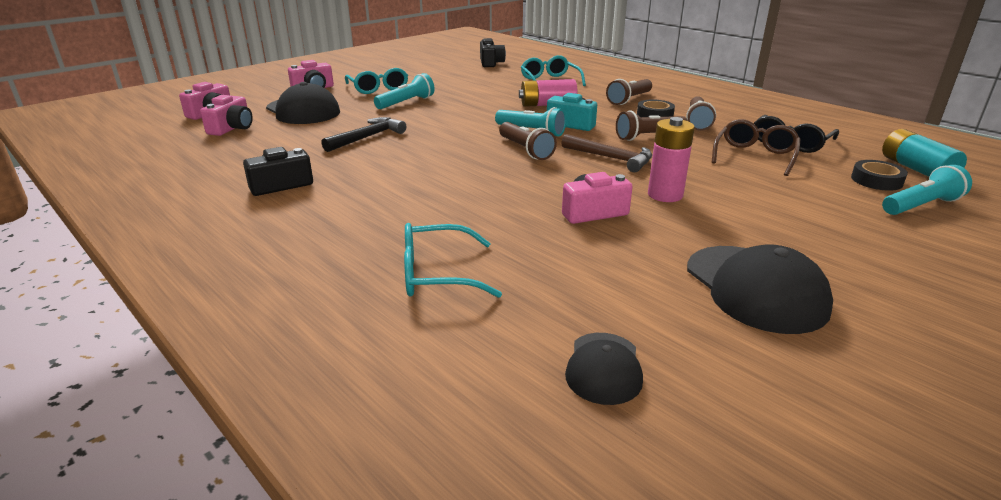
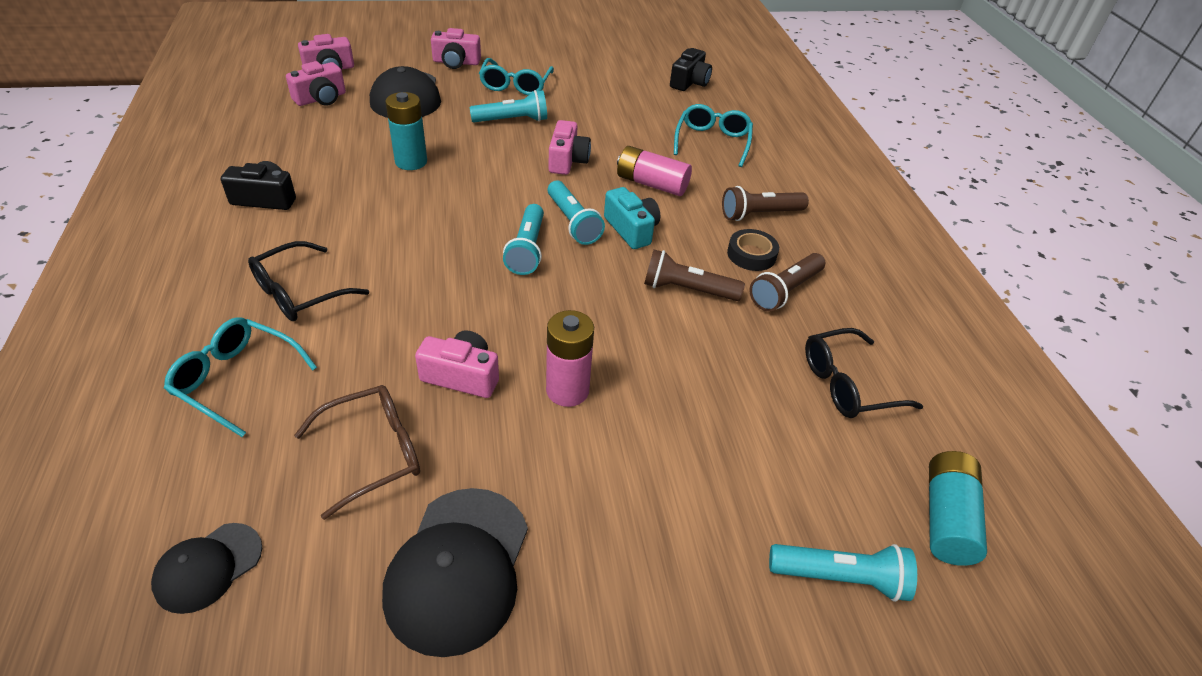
camera: 30 degrees right, 15 degrees up
(367, 137) = (411, 162): black hammer -> turquoise battery
(402, 218) = (299, 293): none -> black glasses
(477, 109) = (567, 160): none -> pink camera
(525, 150) = (527, 249): brown flashlight -> turquoise flashlight
(611, 158) = (594, 305): brown hammer -> none
(754, 156) = (763, 383): brown glasses -> brown glasses (374, 453)
(876, 180) = (854, 505): black tape -> none

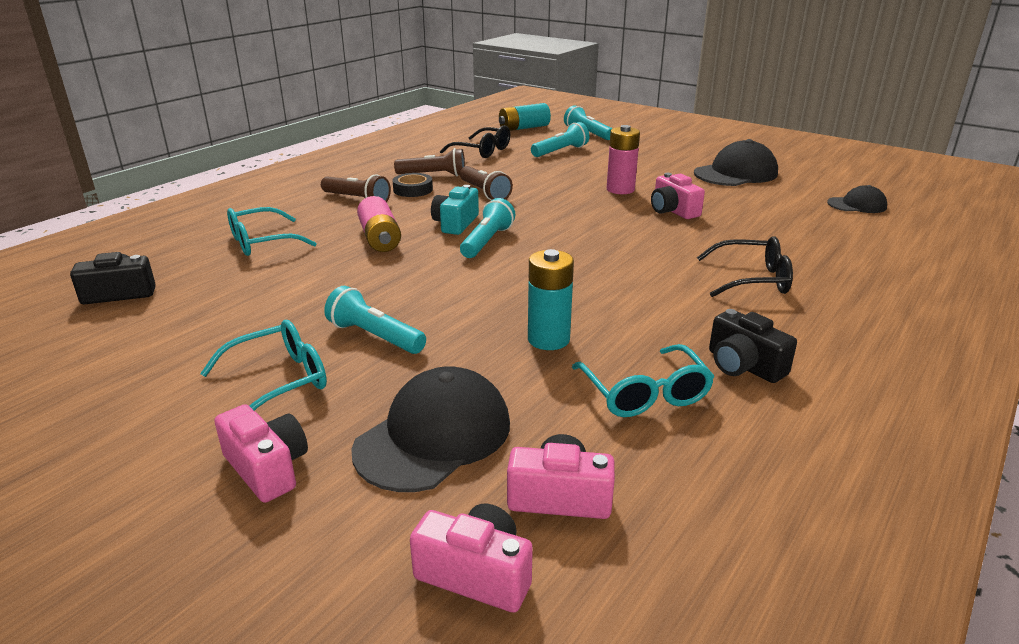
camera: 130 degrees left, 15 degrees down
(236, 380) = (823, 254): turquoise glasses -> turquoise glasses (645, 394)
(374, 453) = (750, 206): brown glasses -> none
(527, 249) = (547, 241): turquoise flashlight -> turquoise flashlight (560, 151)
(567, 160) = (404, 278): pink camera -> none

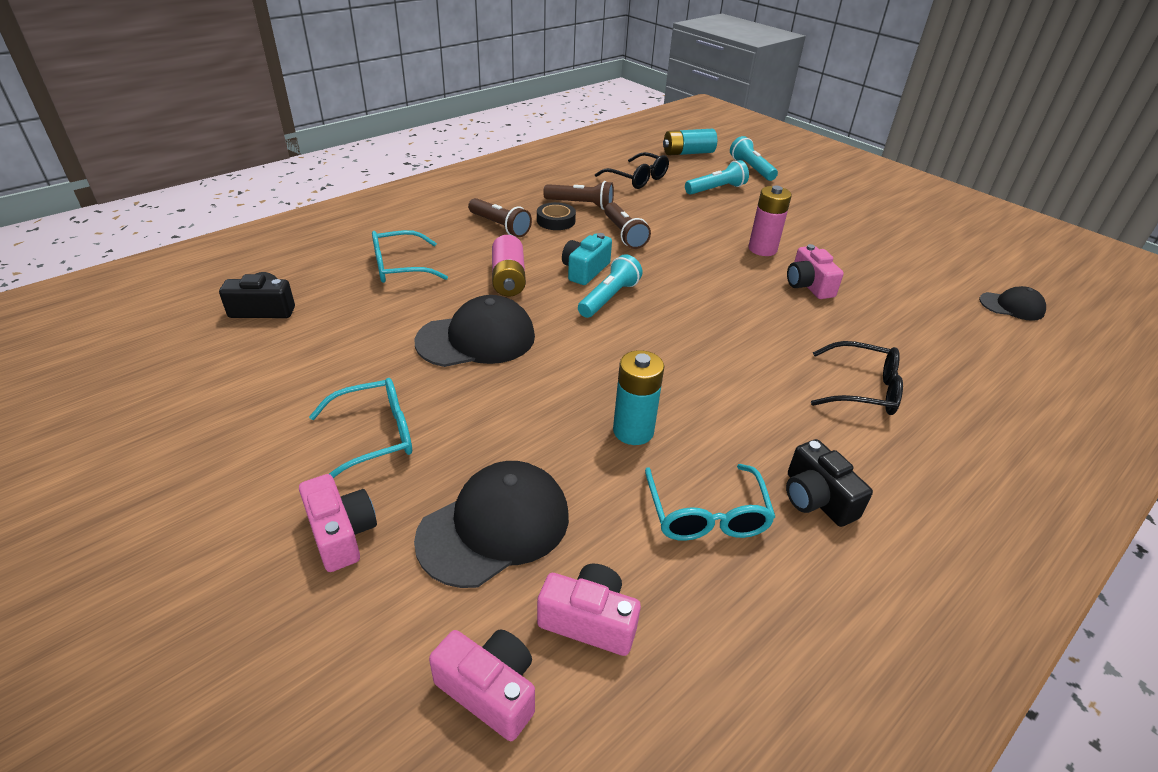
camera: 10 degrees right, 10 degrees up
(375, 336) = (472, 399): turquoise flashlight -> none
(736, 173) = (892, 244): black cap -> black cap (476, 339)

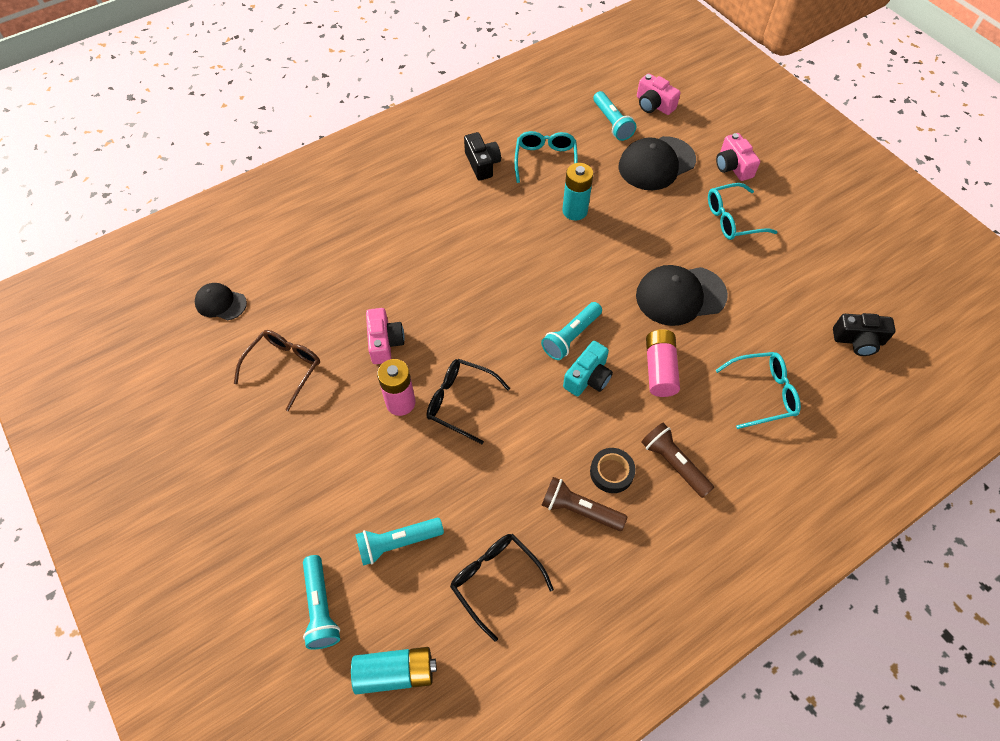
camera: 170 degrees left, 20 degrees up
(589, 620) = (612, 123): pink camera -> turquoise flashlight
(624, 234) = (539, 439): brown flashlight -> none
(862, 389) = (409, 230): black glasses -> black glasses (460, 402)
(891, 265) = (284, 367): none -> brown glasses

